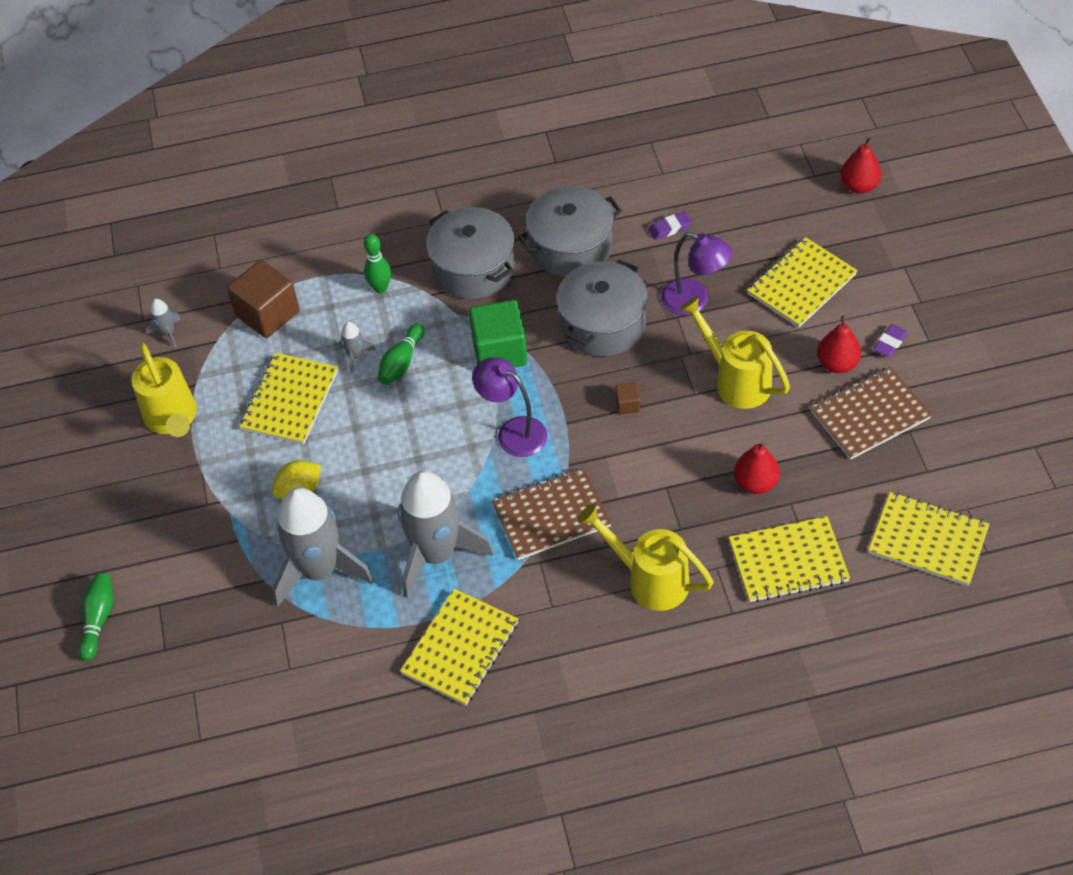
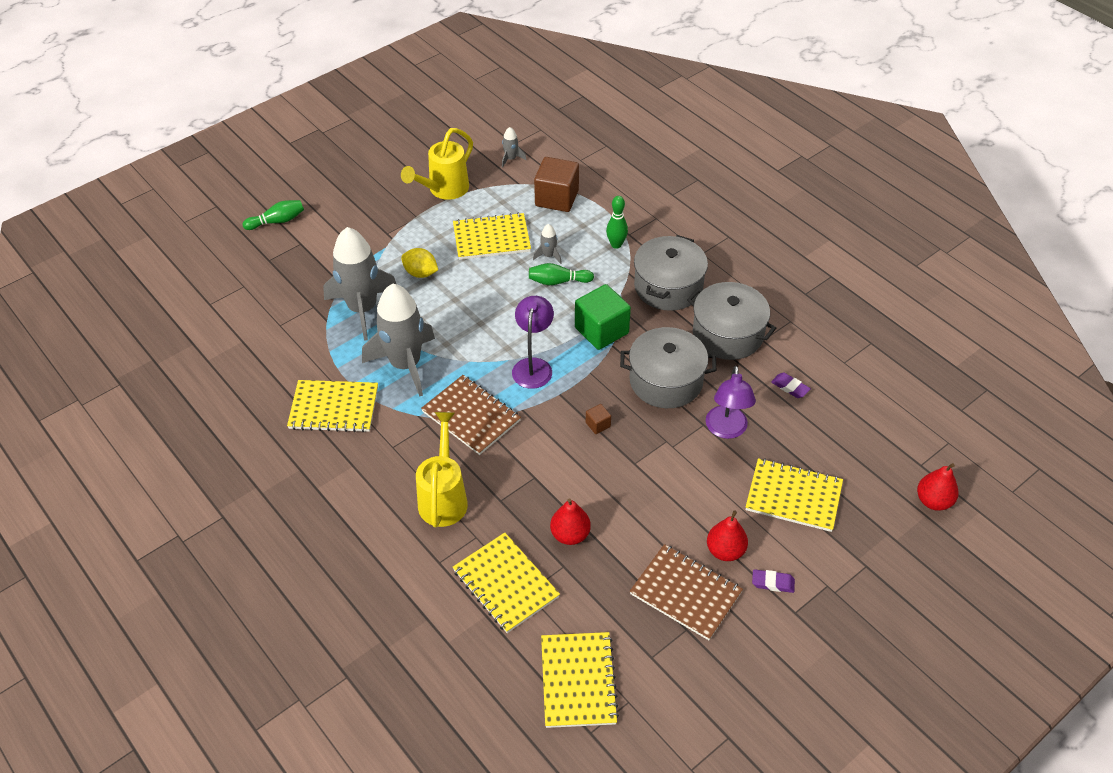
camera: 60 degrees right, 5 degrees down
(736, 380) = (664, 486): yellow watering can -> none

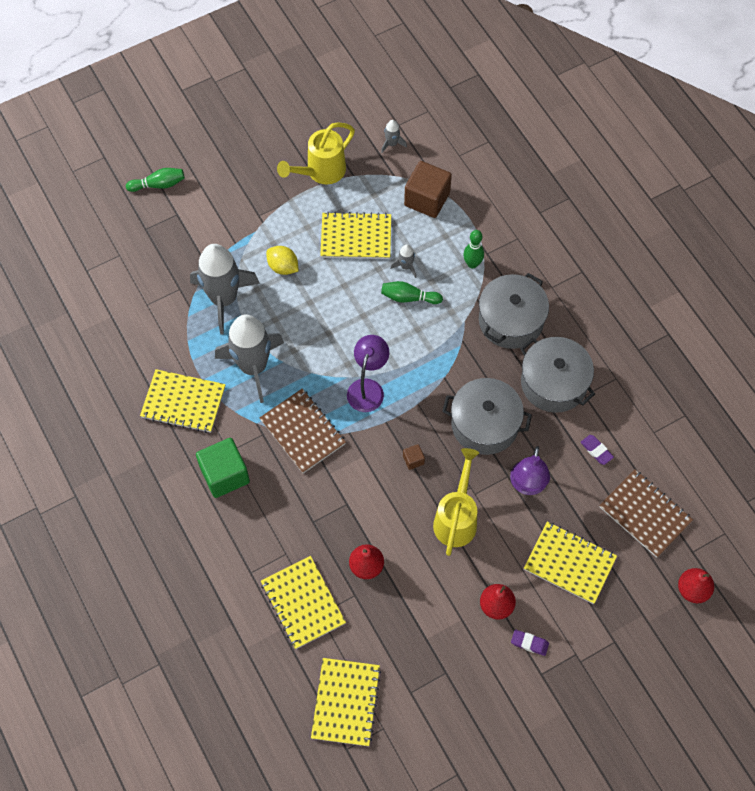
camera: 10 degrees right, 15 degrees up
(443, 497) = (265, 510): yellow watering can -> yellow watering can (456, 518)
(601, 330) = (438, 359): green cube -> green cube (225, 475)
(685, 593) = (453, 639): brown notebook -> brown notebook (645, 514)

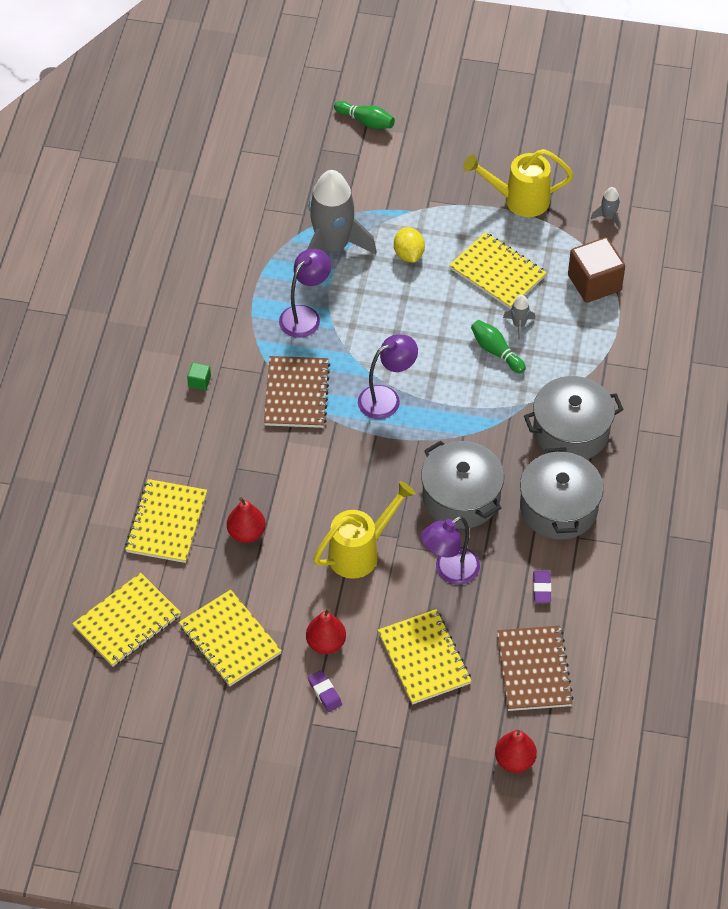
camera: 40 degrees right, 10 degrees down
(183, 402) = (220, 303): yellow notebook -> yellow notebook (230, 639)
(225, 475) = (199, 382): green cube -> green cube, size x0.44
(253, 367) = (305, 315): grey rocket -> purple lamp
(413, 460) = (369, 481): brown cube -> none
(472, 264) = (582, 362): green bowling pin -> none

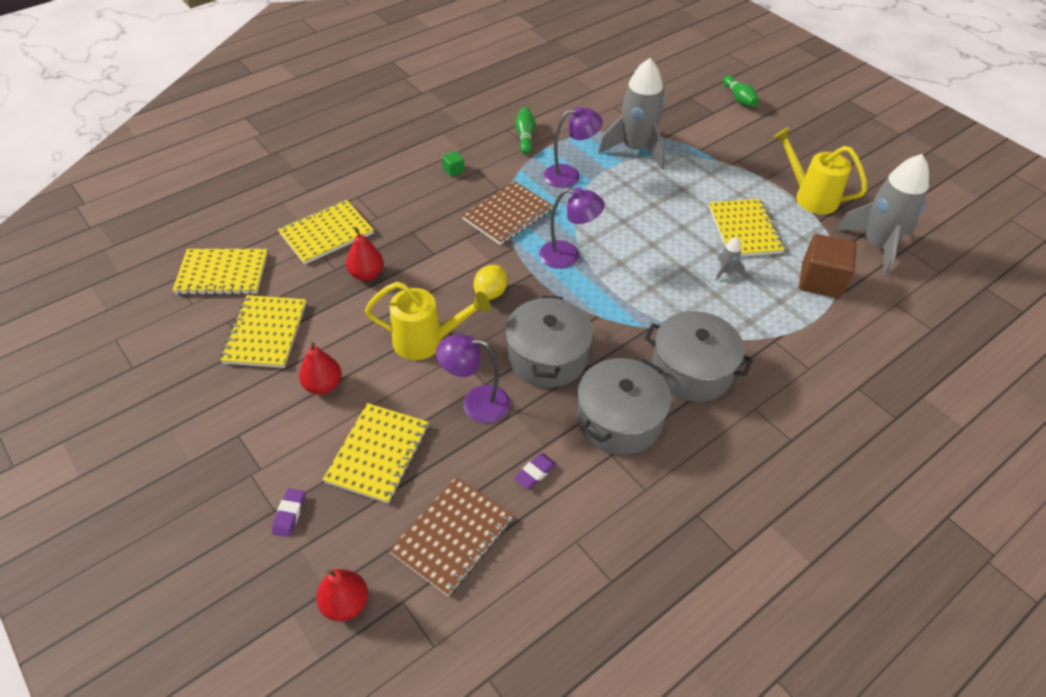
camera: 40 degrees right, 5 degrees down
(325, 693) = (276, 420): purple eraser -> purple eraser (289, 514)
(408, 254) = (686, 182): yellow lemon -> yellow lemon (490, 293)
(496, 351) = (687, 277): green bowling pin -> green bowling pin (525, 136)
(608, 217) = (877, 246): grey rocket -> grey rocket, size x2.46

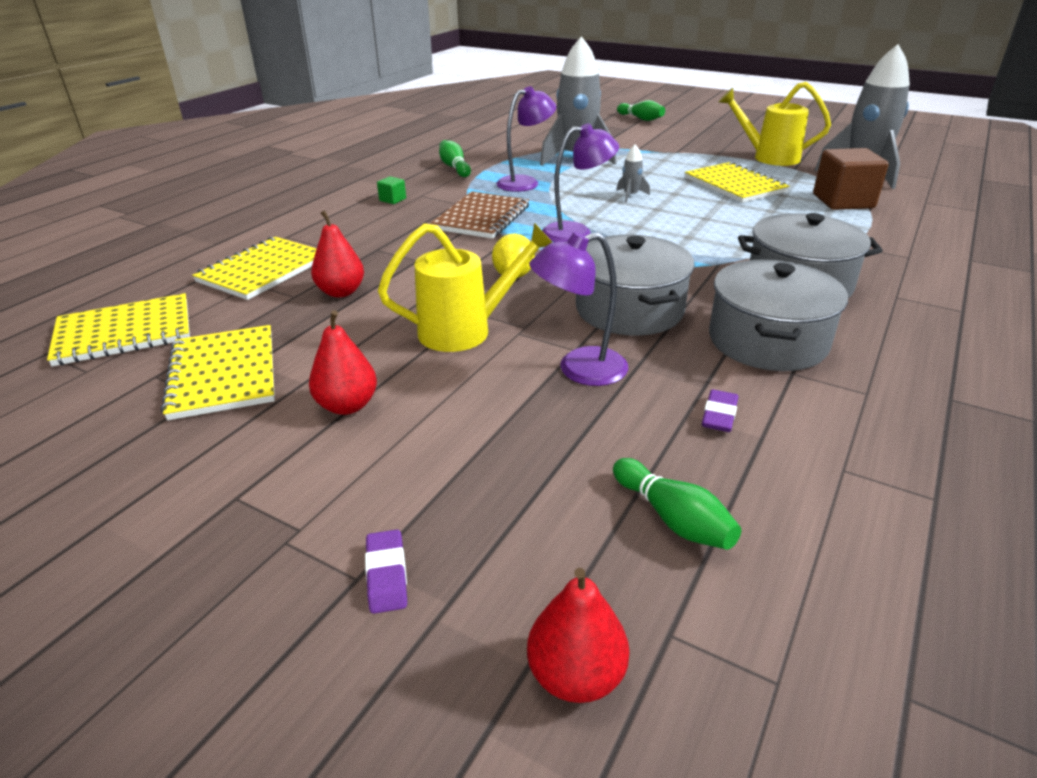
camera: 20 degrees left, 15 degrees down
(378, 454) = (483, 456): yellow notebook -> none
(452, 536) = (673, 518): brown notebook -> green bowling pin
(725, 271) = (749, 212): grey rocket -> grey rocket (630, 196)

